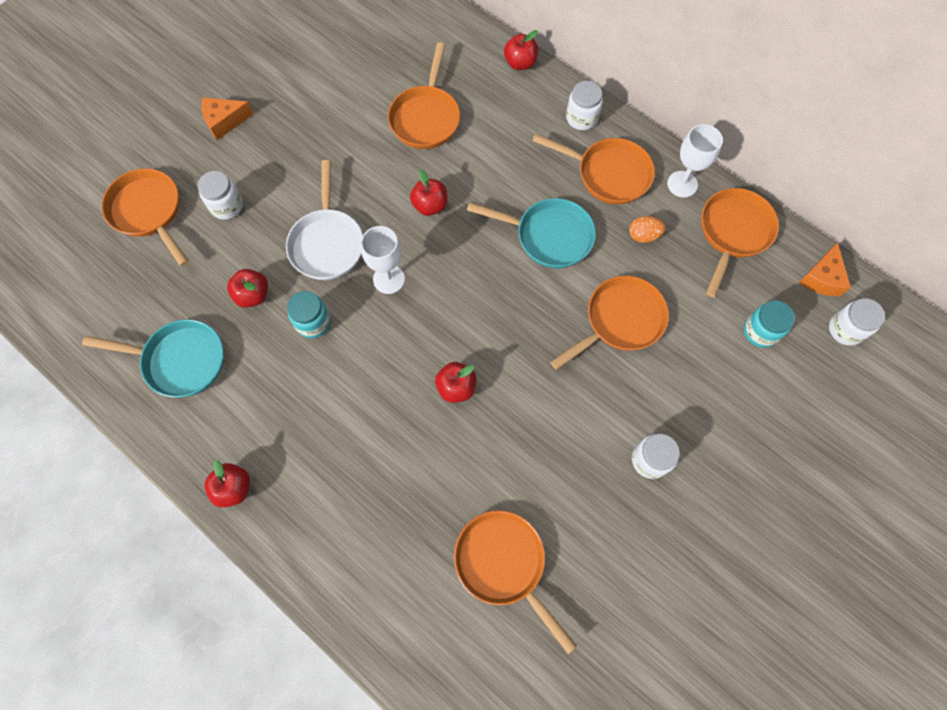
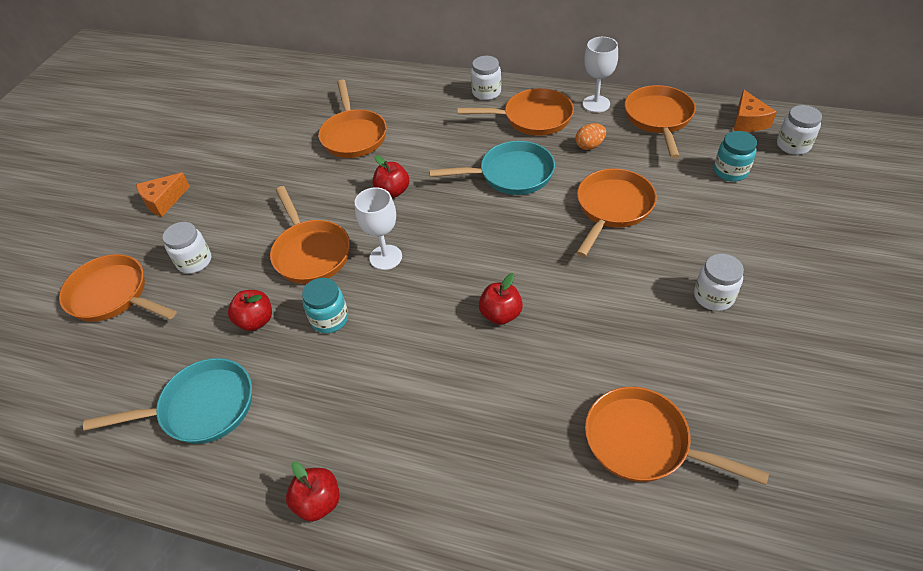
camera: 20 degrees left, 20 degrees down
(327, 243) = (311, 253): white pan -> orange pan
(520, 63) = (413, 77): red apple -> none

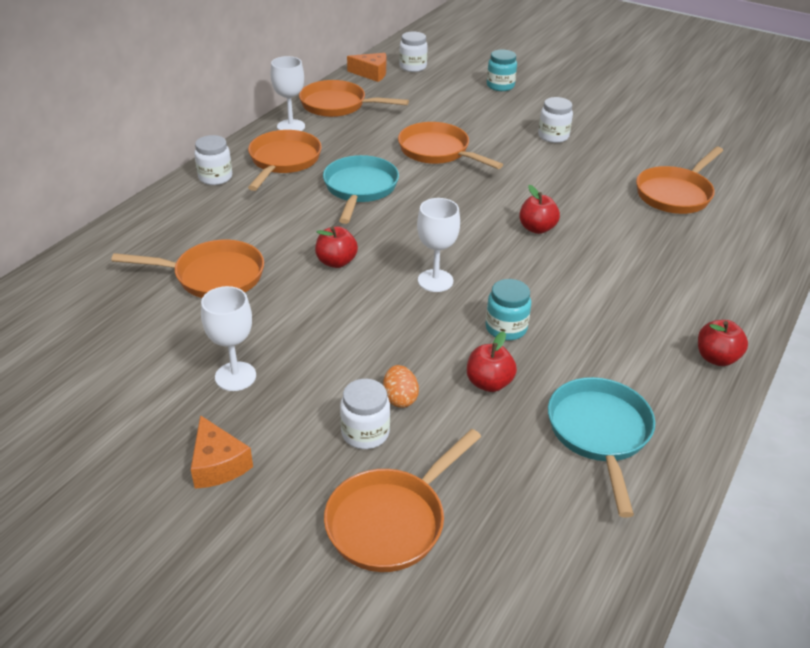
camera: 80 degrees left, 10 degrees down
(245, 182) = (235, 376): none -> white goblet
(311, 253) = (401, 331): orange pan -> none
(589, 146) = (349, 143): orange egg -> orange egg (400, 398)
(730, 171) = (426, 95): turquoise jar -> turquoise jar (500, 86)

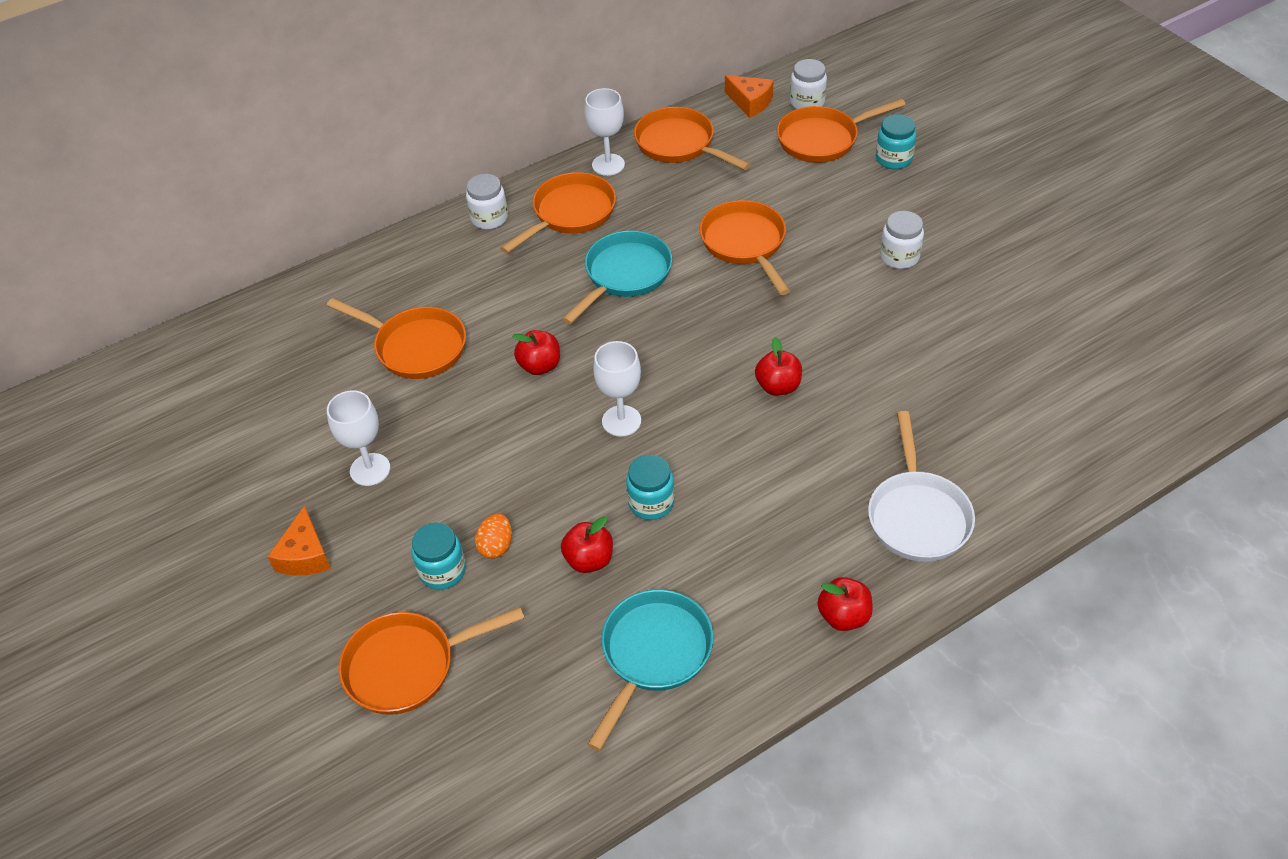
camera: 30 degrees right, 10 degrees up
(365, 433) = (442, 571): white jar -> turquoise jar
(675, 194) = (982, 386): orange pan -> orange pan (822, 139)
(706, 279) = (917, 516): none -> white pan

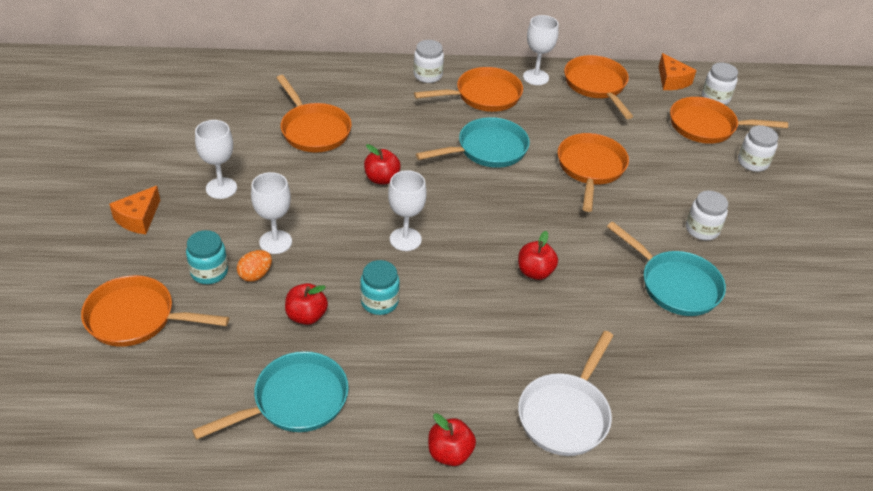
camera: 25 degrees right, 5 degrees down
(486, 498) = (275, 242): none -> white goblet
(893, 159) = (752, 162): turquoise jar -> white jar
(917, 329) = (675, 285): none -> turquoise pan

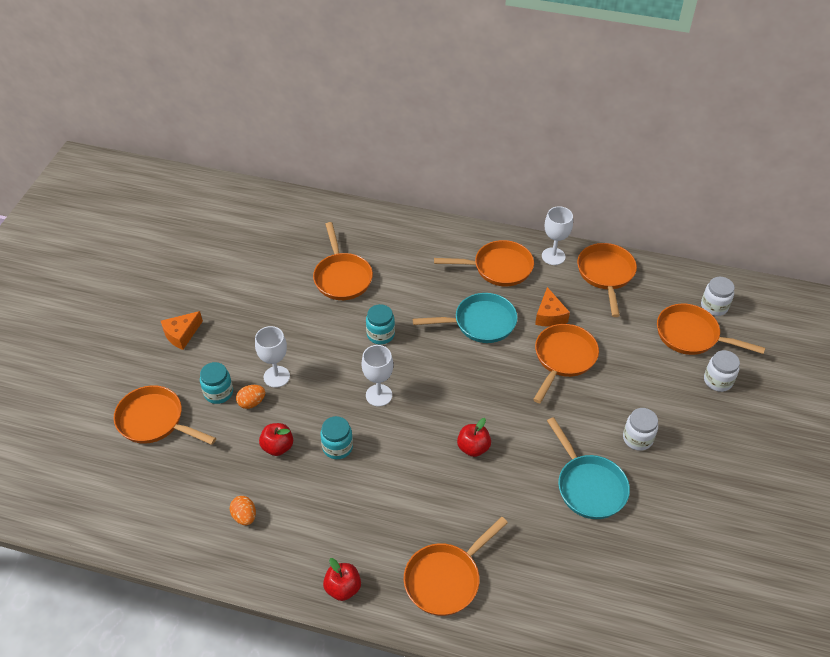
camera: 20 degrees right, 5 degrees up
(221, 188) = (251, 319): white goblet -> none
(295, 401) = (244, 516): turquoise pan -> orange egg
(381, 179) = (380, 334): red apple -> turquoise jar
(428, 75) = (458, 239): white jar -> none
(566, 414) = (446, 579): white pan -> orange pan
(672, 81) = (680, 281): orange cheese -> orange cheese (549, 315)

